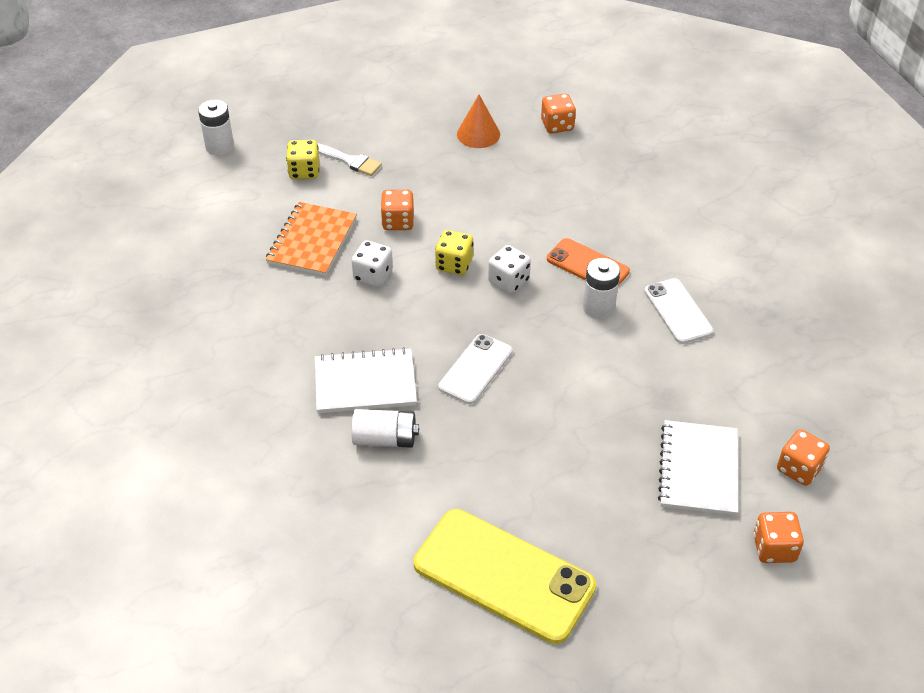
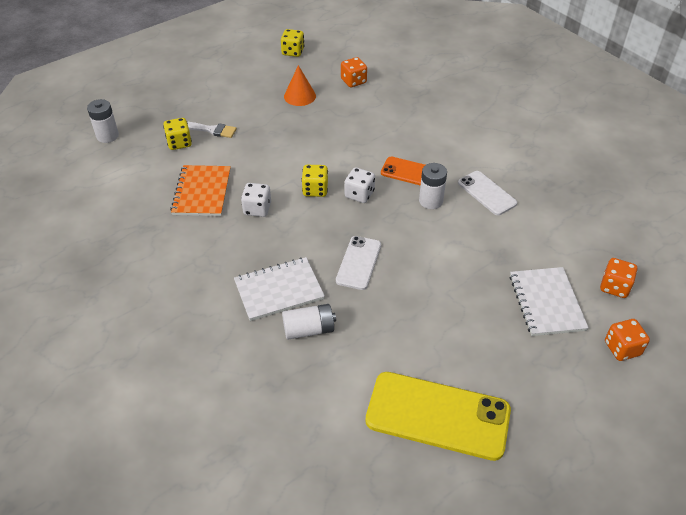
camera: 15 degrees left, 0 degrees up
(398, 222) = (262, 167): orange dice -> none
(491, 70) = (293, 52): none -> yellow dice

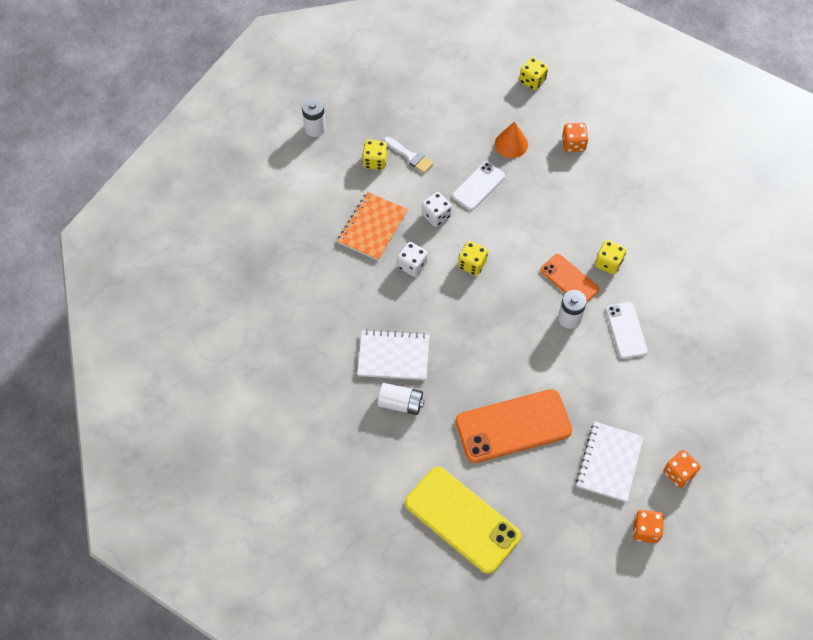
camera: 25 degrees right, 15 degrees up
(358, 263) = (472, 357): white phone -> white phone (478, 186)
(359, 194) = (509, 285): white dice -> white dice (436, 215)
(435, 307) = (513, 426): none -> orange phone
(437, 150) = (608, 263): none -> yellow dice

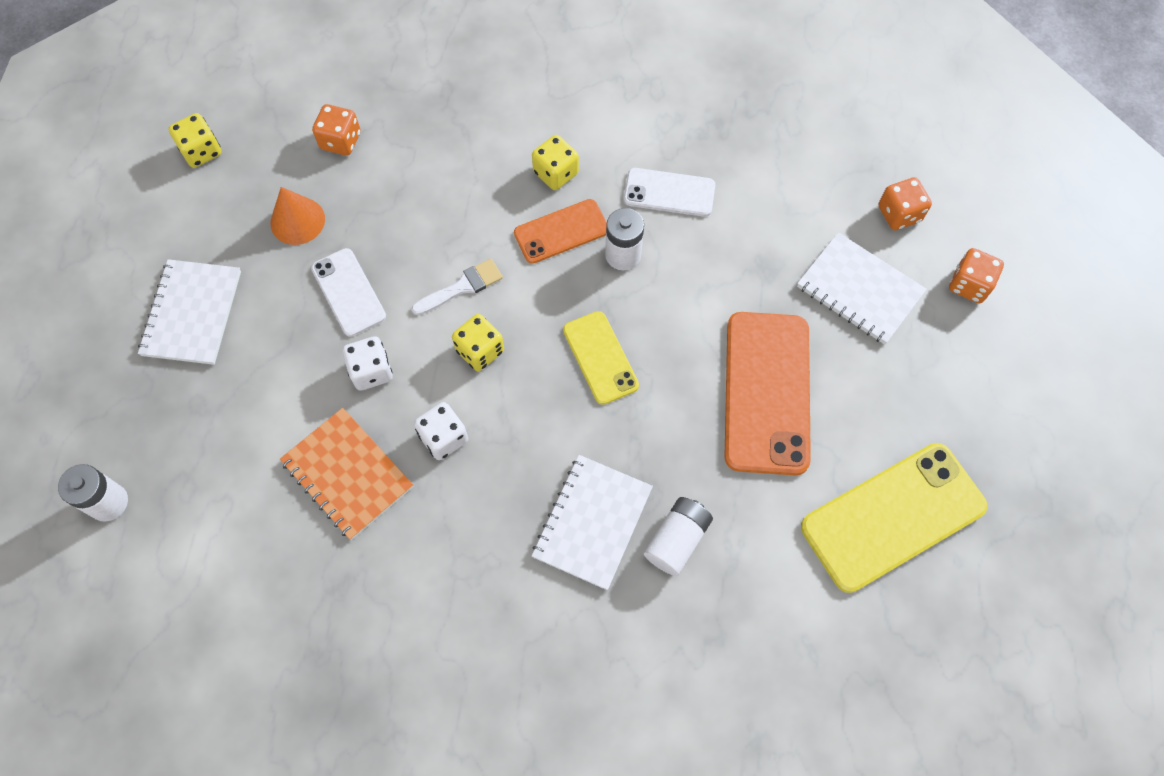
camera: 70 degrees left, 5 degrees up
(375, 161) = (225, 428): yellow dice -> none
(410, 156) = (244, 371): white brush -> white brush (462, 287)
(432, 119) = (192, 313): none -> white notebook
(495, 328) = (600, 357): none -> yellow phone

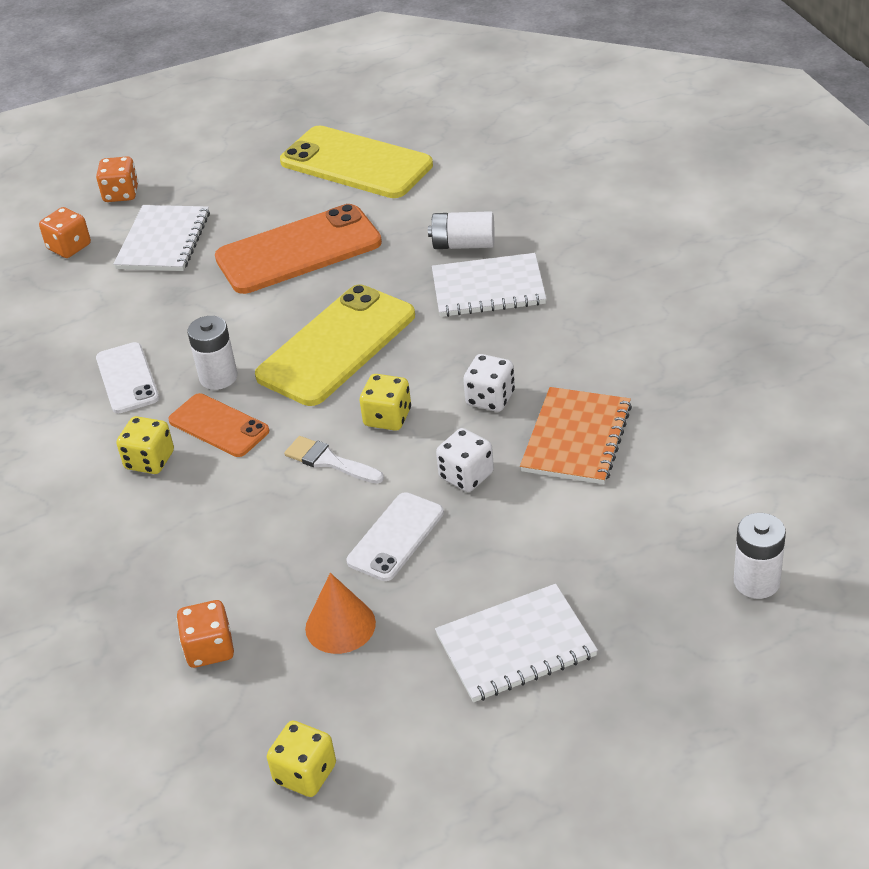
camera: 115 degrees left, 25 degrees down
(600, 357) = (336, 346): yellow phone -> yellow phone, size x1.77

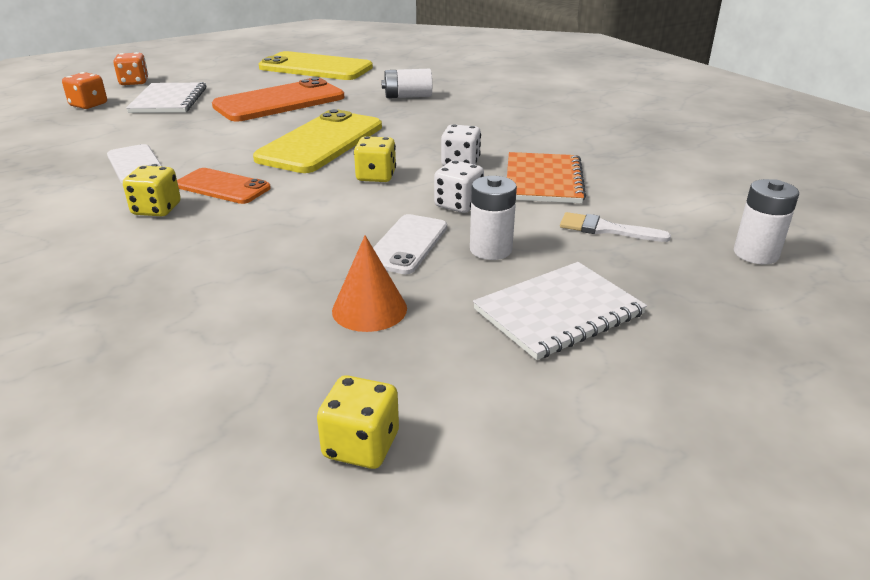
camera: 15 degrees left, 10 degrees down
(209, 649) = (226, 338): orange dice -> none
(218, 377) = (220, 161): white battery -> white battery (490, 249)
(329, 461) = (330, 202): white brush -> white brush (606, 229)
(488, 288) = (435, 114): white notebook -> none

